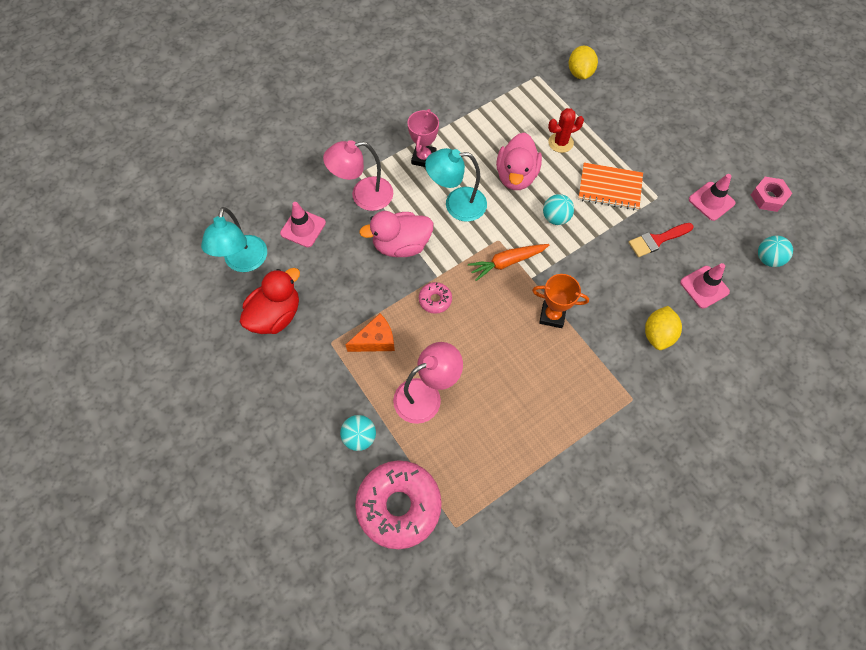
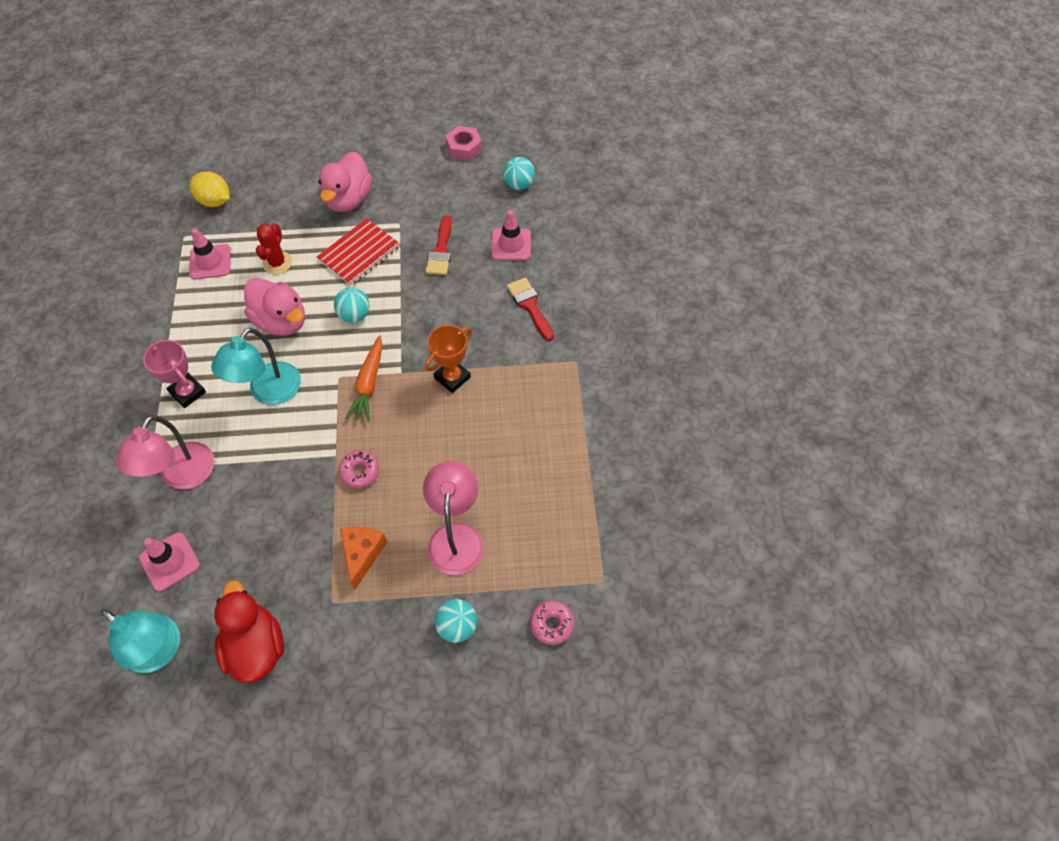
camera: 60 degrees left, 5 degrees down
(399, 506) = (552, 624): pink donut -> pink donut, size x0.45
(401, 245) = (273, 470): pink duck -> pink duck (348, 199)
(610, 187) = (359, 253): orange notebook -> red notebook
(657, 334) = (530, 306): yellow lemon -> red brush
(711, 201) = (435, 188): pink traffic cone -> pink traffic cone (210, 262)

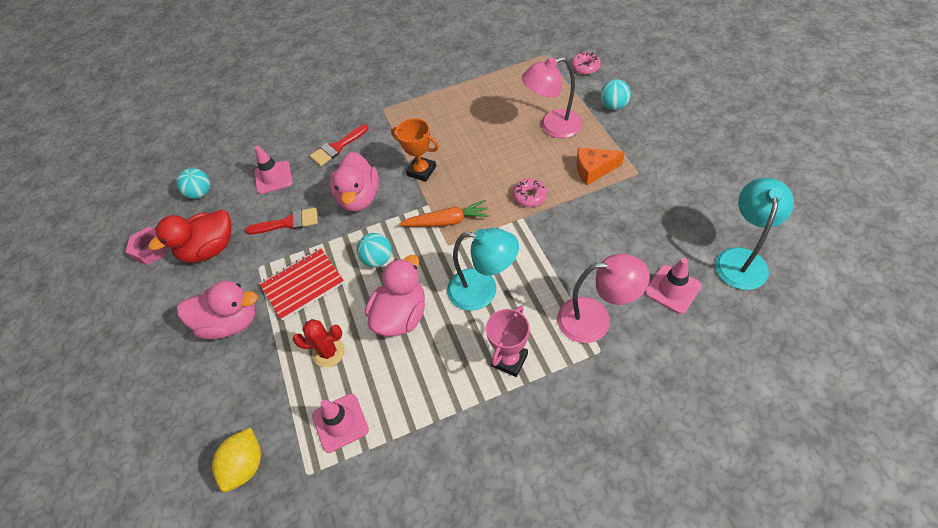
camera: 100 degrees left, 5 degrees down
(256, 646) = (697, 202): red duck -> red duck (209, 249)
(359, 253) = (302, 284): red notebook -> red notebook turned 60 degrees counterclockwise
(443, 313) = (359, 198): none -> pink duck

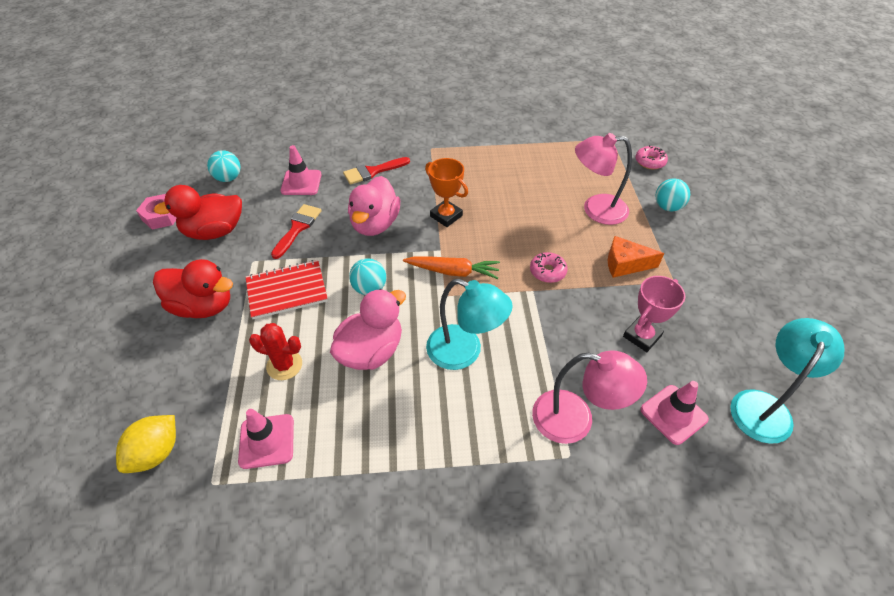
camera: 10 degrees right, 5 degrees down
(230, 322) = (203, 306): pink duck -> red duck
(288, 223) = (297, 228): red brush -> red brush turned 75 degrees counterclockwise
(509, 360) = (466, 433): pink trophy -> pink trophy (642, 336)

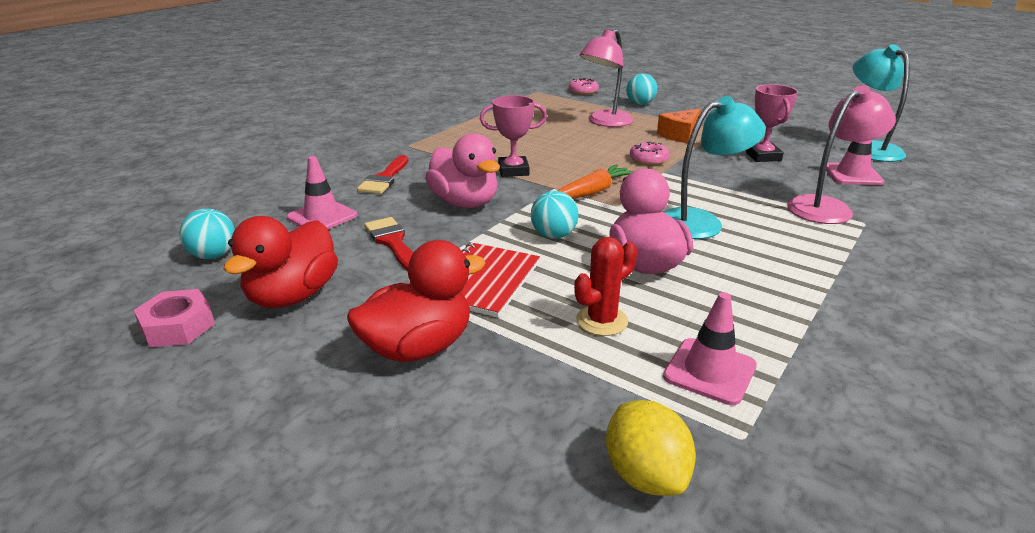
camera: 50 degrees left, 20 degrees down
(446, 216) = (513, 171): orange trophy -> pink trophy

